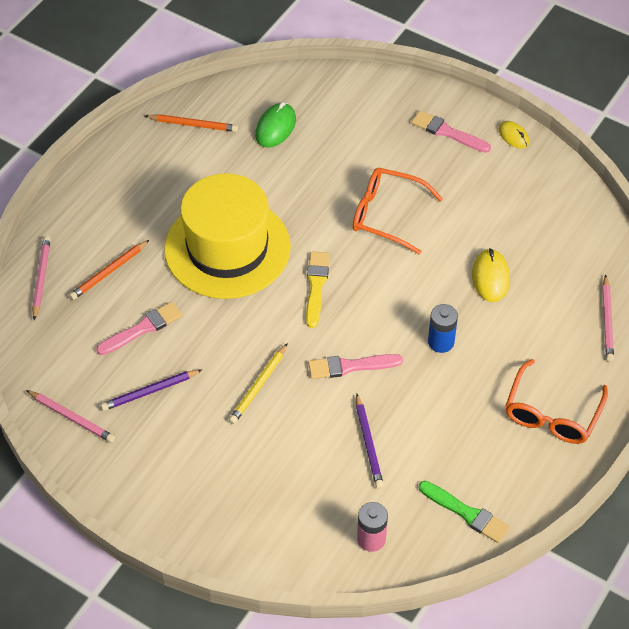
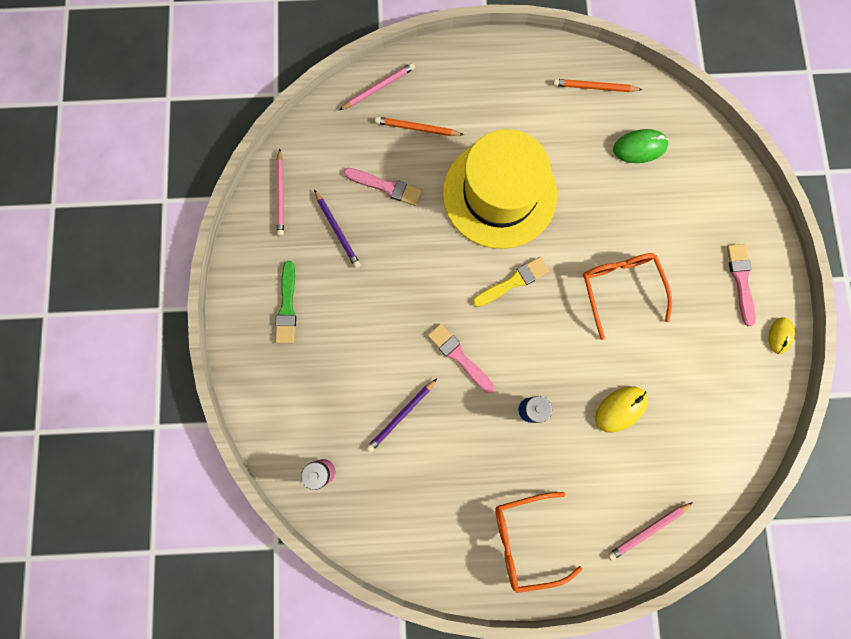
camera: 55 degrees right, 25 degrees up
(150, 392) = (337, 230): purple pencil -> purple pencil turned 150 degrees counterclockwise
(193, 125) = (594, 87): orange pencil -> orange pencil turned 120 degrees clockwise
(258, 386) = (395, 302): yellow pencil -> none
(466, 513) = (391, 528): green brush -> green brush (287, 306)

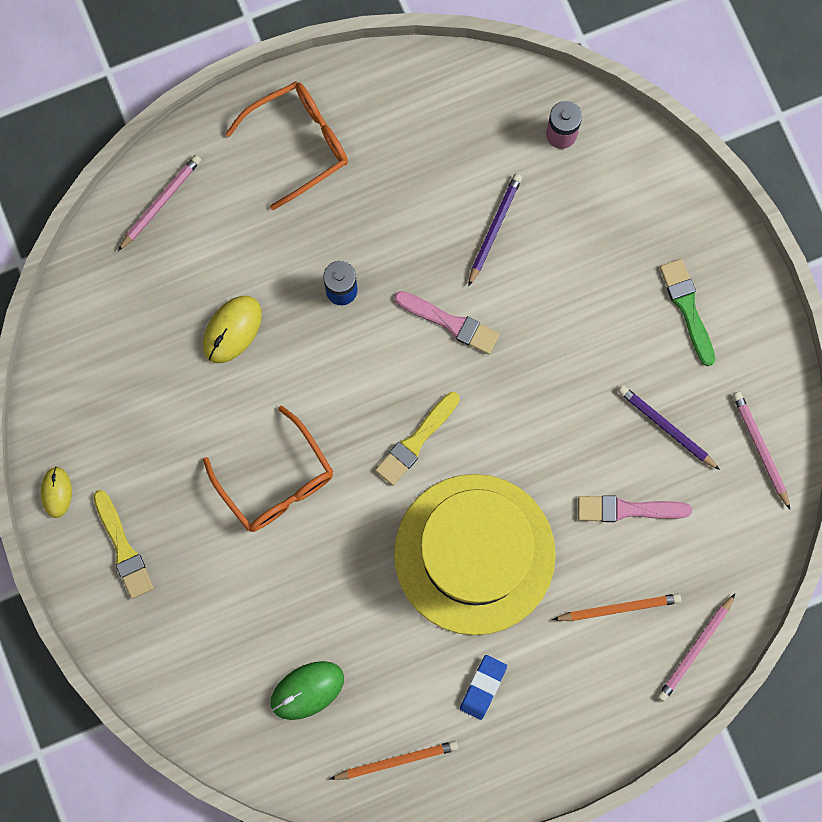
camera: 160 degrees right, 0 degrees up
(523, 111) = (483, 687): none -> blue eraser
(741, 280) = (123, 548): pink brush -> yellow brush

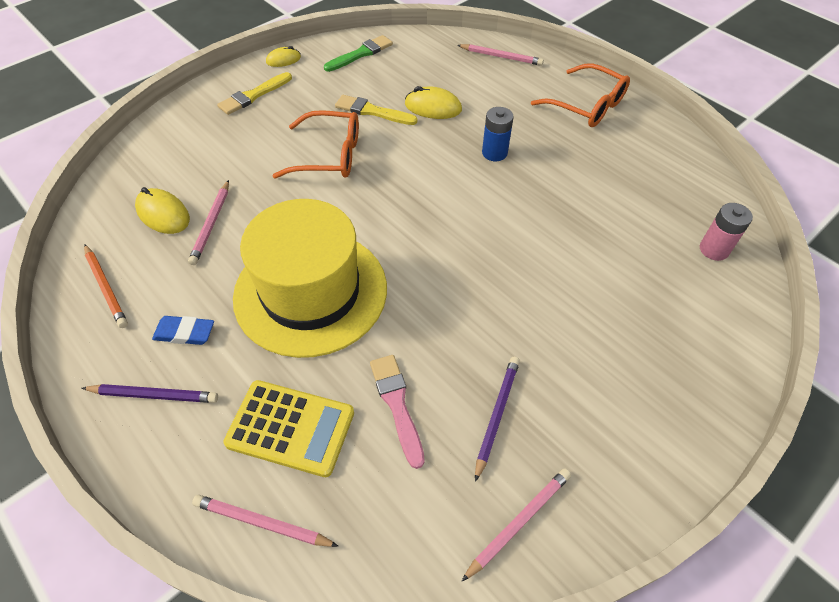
camera: 70 degrees right, 25 degrees down
(276, 481) = (329, 155): orange glasses -> orange glasses turned 120 degrees counterclockwise
(307, 690) = (163, 214): green mouse -> yellow mouse
(343, 639) = (211, 224): none -> pink pencil
(416, 441) = (396, 226): yellow brush -> yellow brush (372, 111)
(450, 323) = (506, 221): pink brush -> none
(494, 228) = (602, 227): purple pencil -> purple pencil (154, 395)
(619, 608) = (290, 428): orange pencil -> yellow calculator
(687, 308) = (628, 397): green brush -> green brush (360, 54)

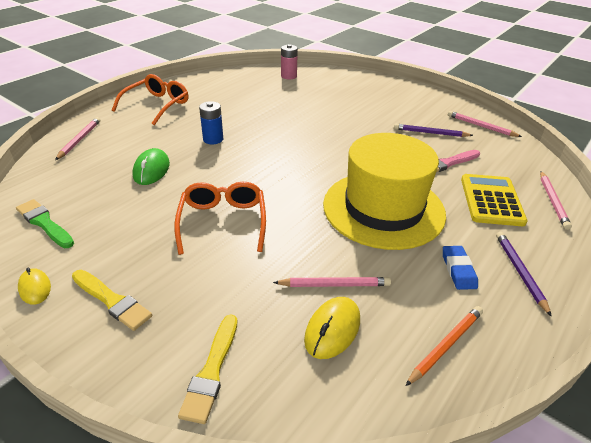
camera: 100 degrees left, 15 degrees down
(372, 111) = (154, 203): yellow brush -> yellow brush (211, 371)
(433, 107) = (151, 170): yellow mouse -> green mouse

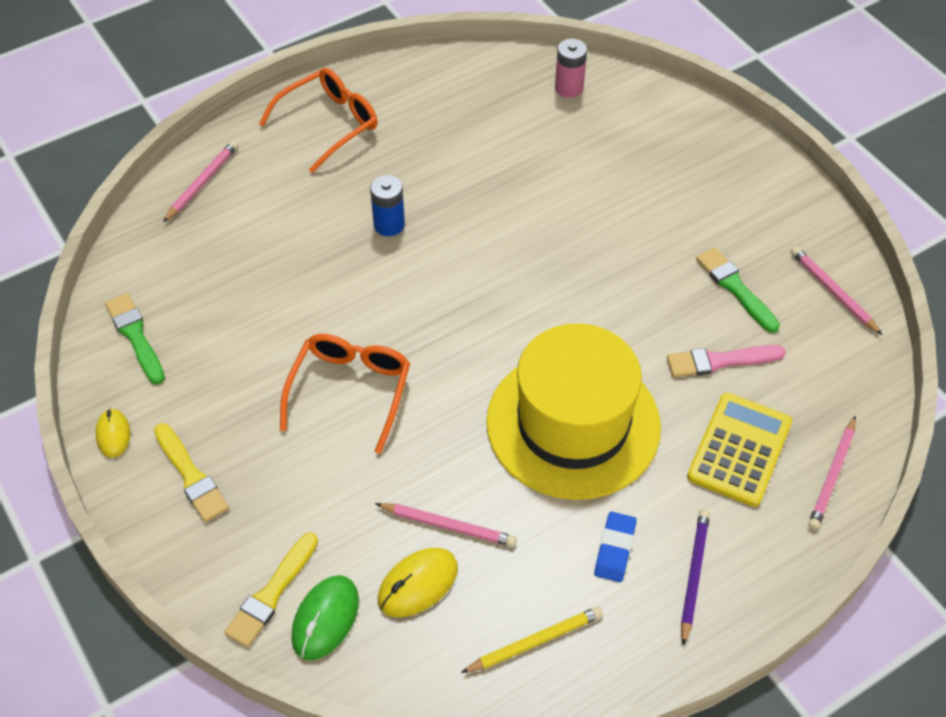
camera: 20 degrees right, 15 degrees up
(151, 170) = (285, 270): green mouse -> green mouse (325, 619)
(430, 133) = (735, 288): purple pencil -> green brush
(445, 345) = (535, 641): orange pencil -> yellow pencil

